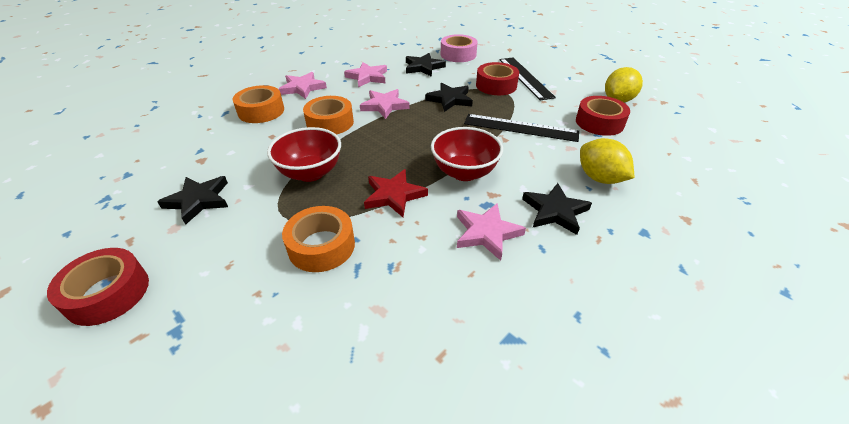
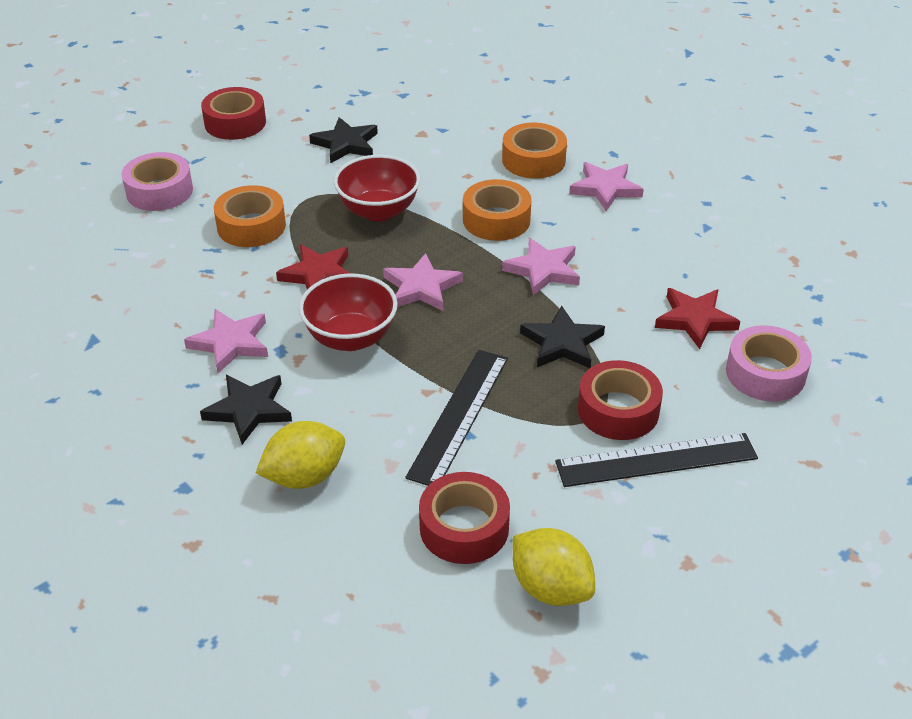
camera: 95 degrees right, 0 degrees up
(238, 341) = (159, 191): none -> pink tape
(367, 77) = (648, 252): pink star -> pink star (421, 287)
(423, 67) = (695, 320): black star -> red star

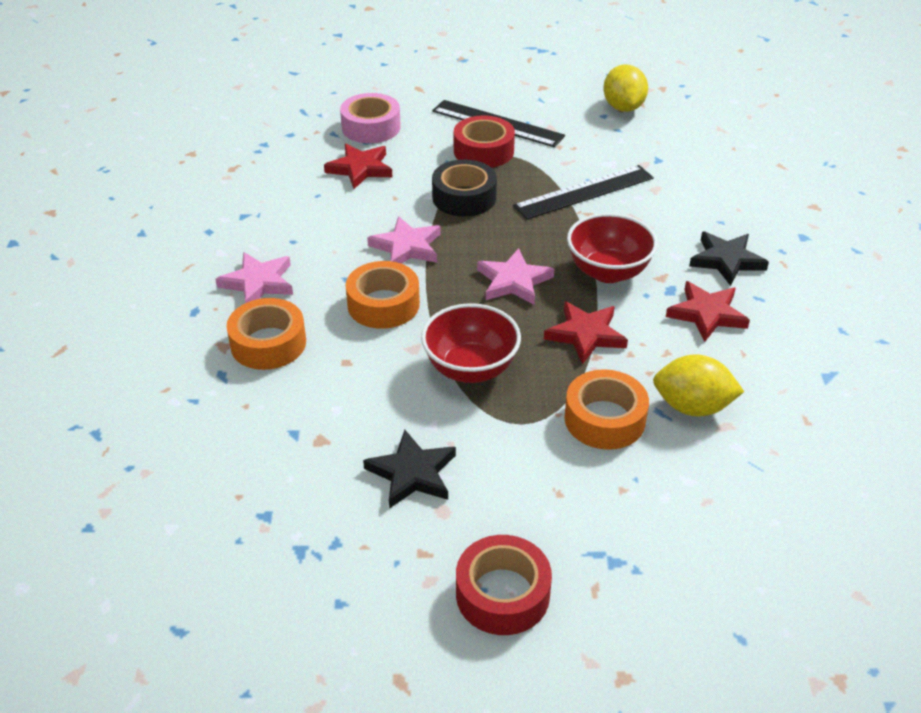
camera: 140 degrees left, 0 degrees up
(159, 191) = (671, 525): pink tape -> none
(230, 343) = (707, 314): pink star -> red star
(304, 476) = (717, 207): yellow lemon -> yellow lemon (692, 407)
(464, 527) = (642, 145): red tape -> none
(562, 343) = (464, 197): black star -> black tape

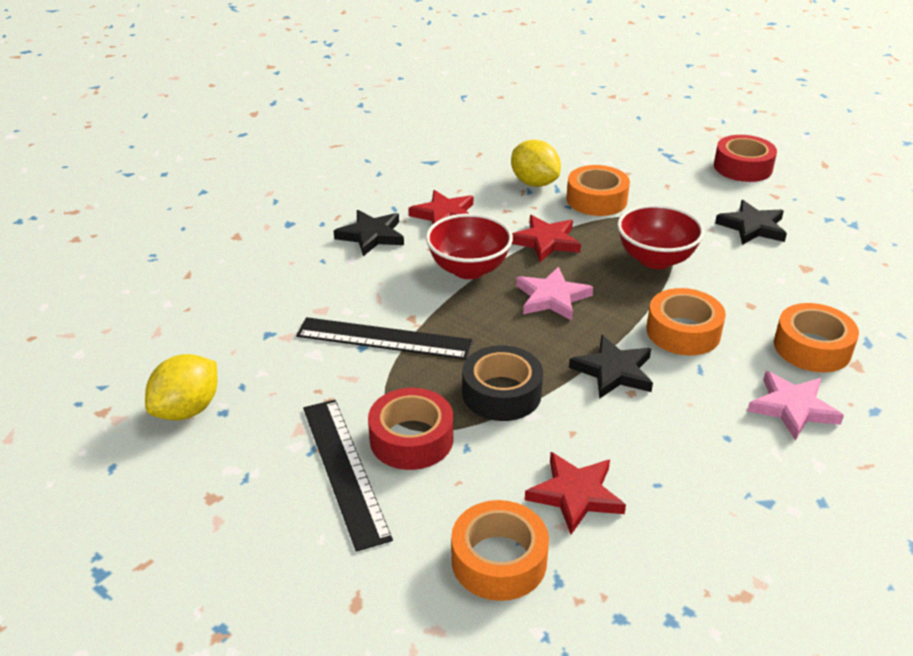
camera: 140 degrees left, 5 degrees down
(371, 127) = (499, 560): pink tape -> orange tape
(407, 247) = (613, 371): pink star -> black star

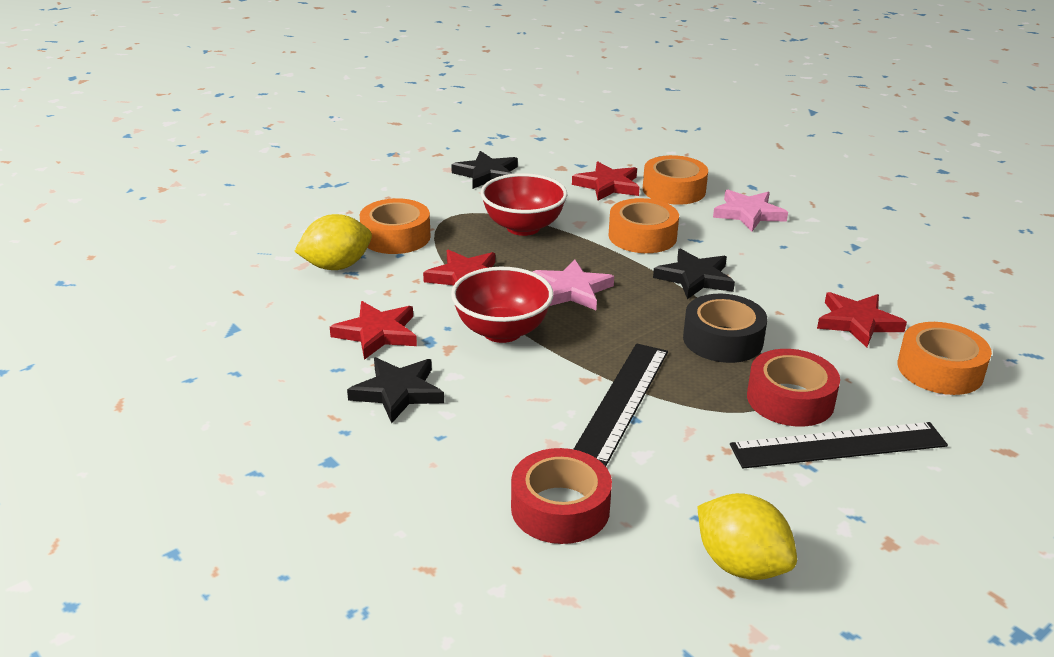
camera: 80 degrees left, 5 degrees down
(743, 167) = (377, 156): red tape -> red tape (560, 508)
(786, 301) = (608, 185): none -> red star

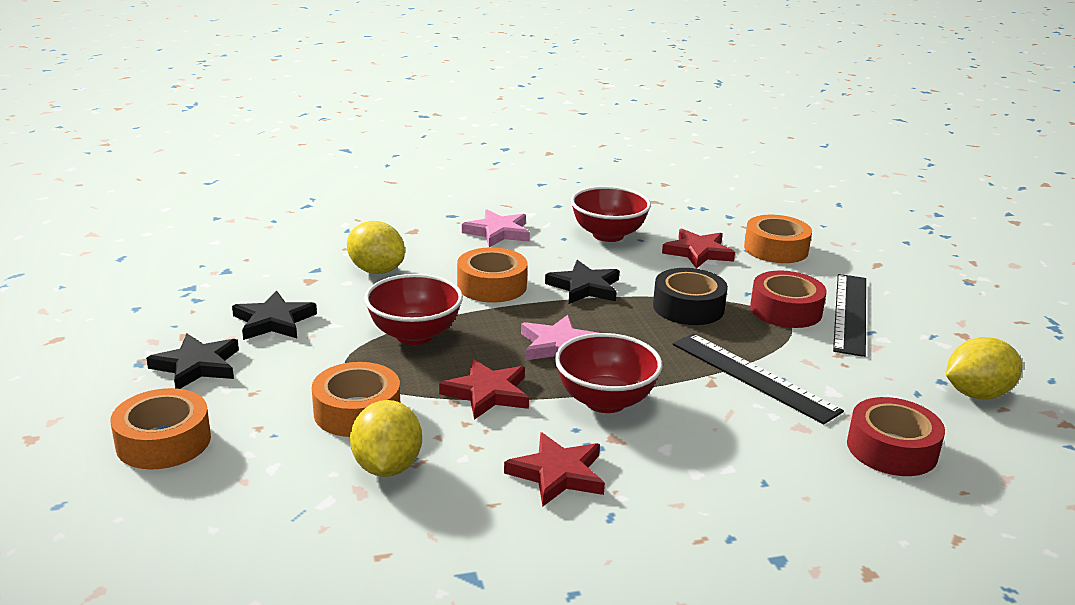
camera: 65 degrees left, 5 degrees down
(398, 392) = (677, 488): black star -> black star (197, 366)
(608, 185) = (376, 270): red star -> yellow lemon
(674, 190) = (421, 246): orange tape -> orange tape (163, 441)
(823, 266) = (608, 235): none -> red bowl

